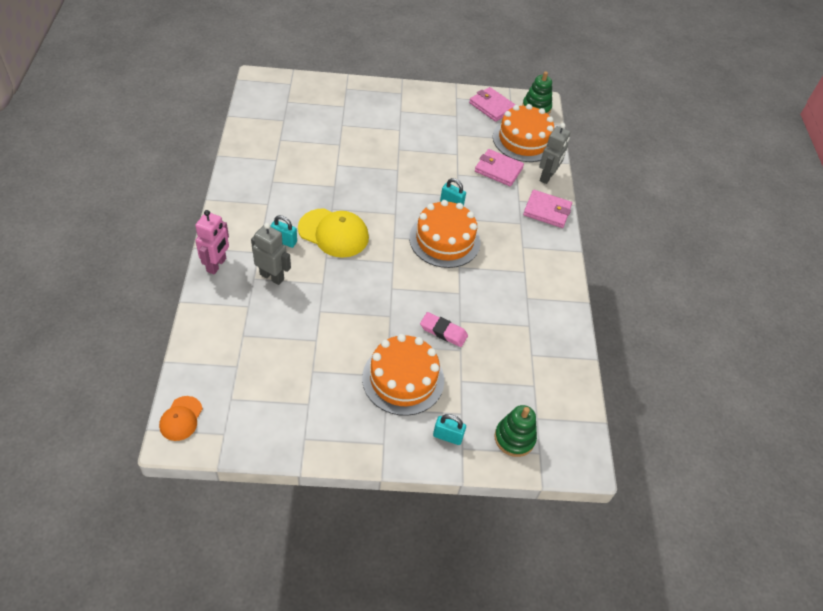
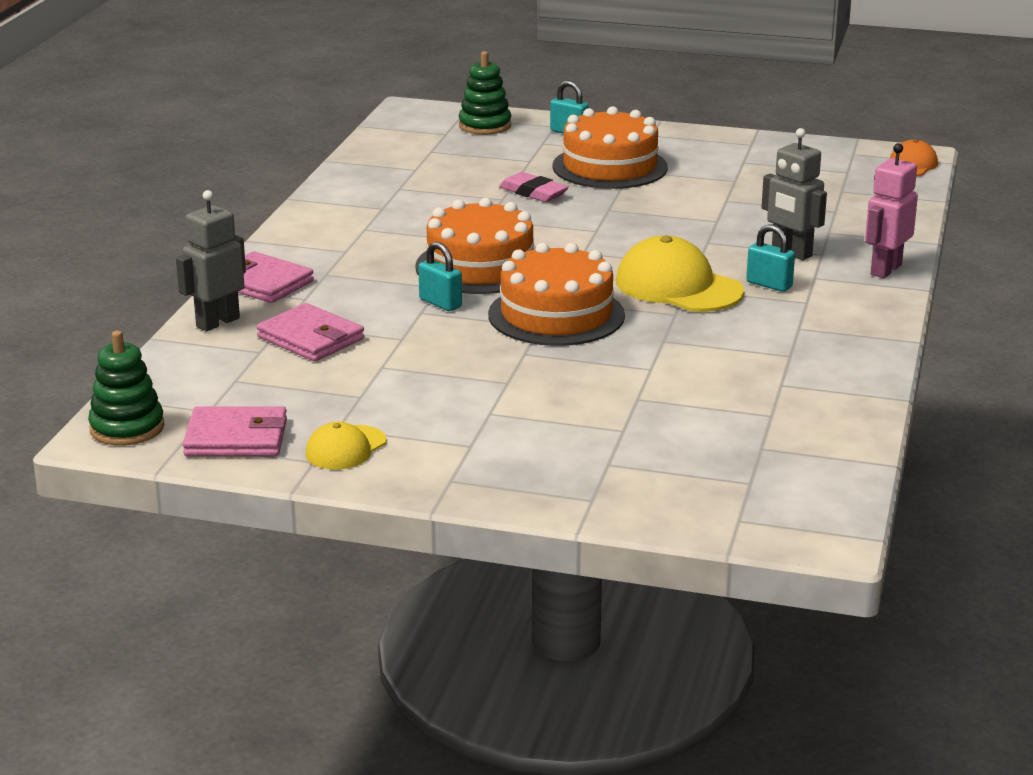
camera: 160 degrees left, 25 degrees down
(447, 105) = (345, 448): none -> yellow cap
(492, 106) = (236, 438): pink wallet -> pink wallet turned 60 degrees counterclockwise
(523, 140) = (214, 376): orange cake -> orange cake (556, 315)

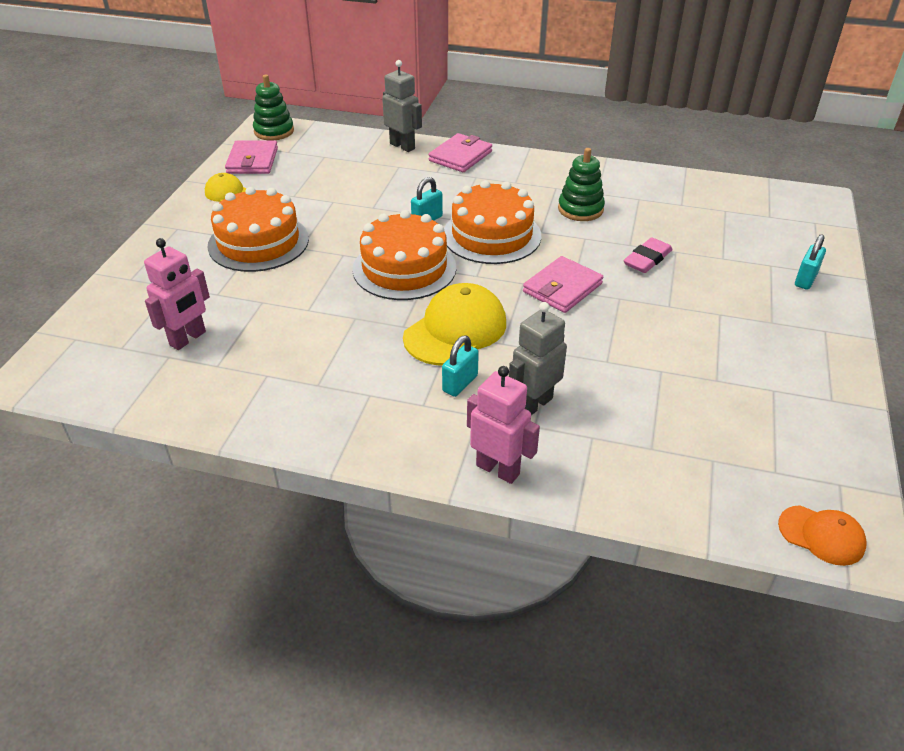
camera: 90 degrees right, 15 degrees up
(310, 338) = (376, 176): pink wallet -> pink wallet (562, 288)
(485, 126) = (799, 235): green stacking toy -> green stacking toy (580, 209)
(610, 167) = (724, 301): orange cake -> orange cake (258, 242)
(724, 438) = (188, 339): none -> pink robot

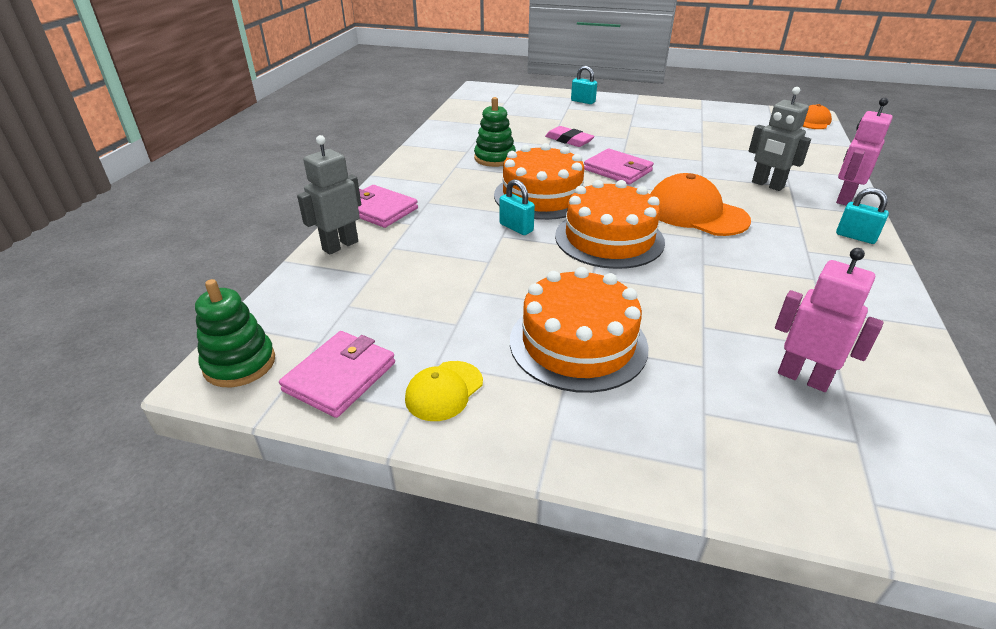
camera: 90 degrees left, 5 degrees down
(252, 161) = (340, 377): pink wallet -> pink wallet turned 60 degrees counterclockwise
(455, 330) = (696, 213): yellow cap -> orange cap
(460, 383) = (764, 211): turquoise padlock -> turquoise padlock (855, 237)

